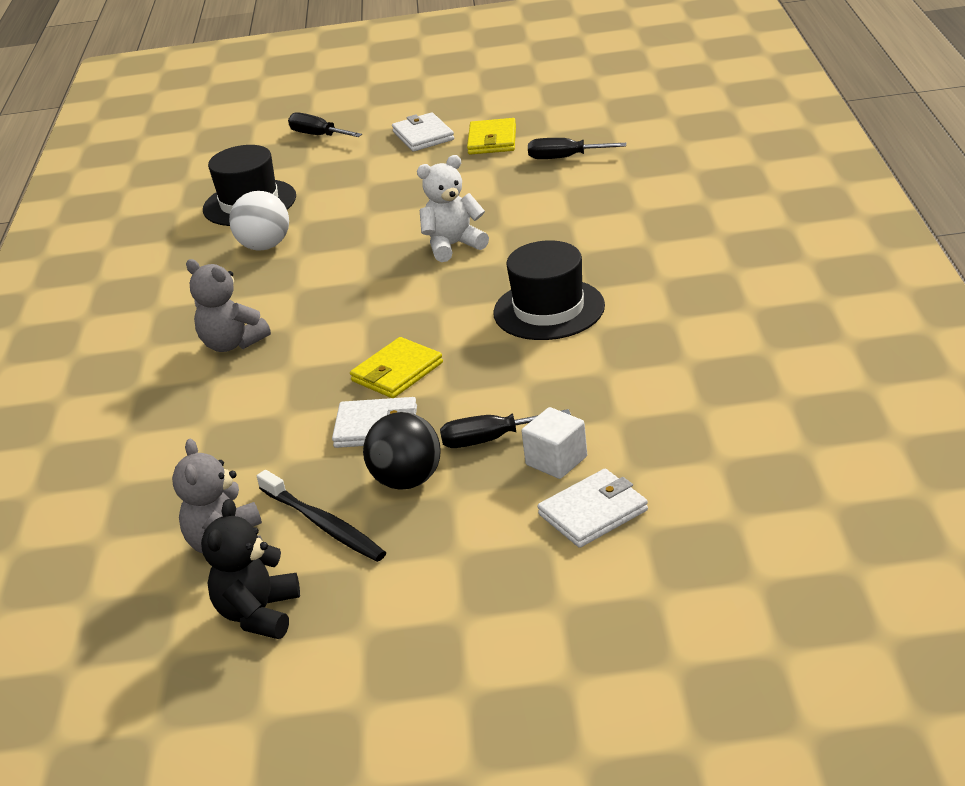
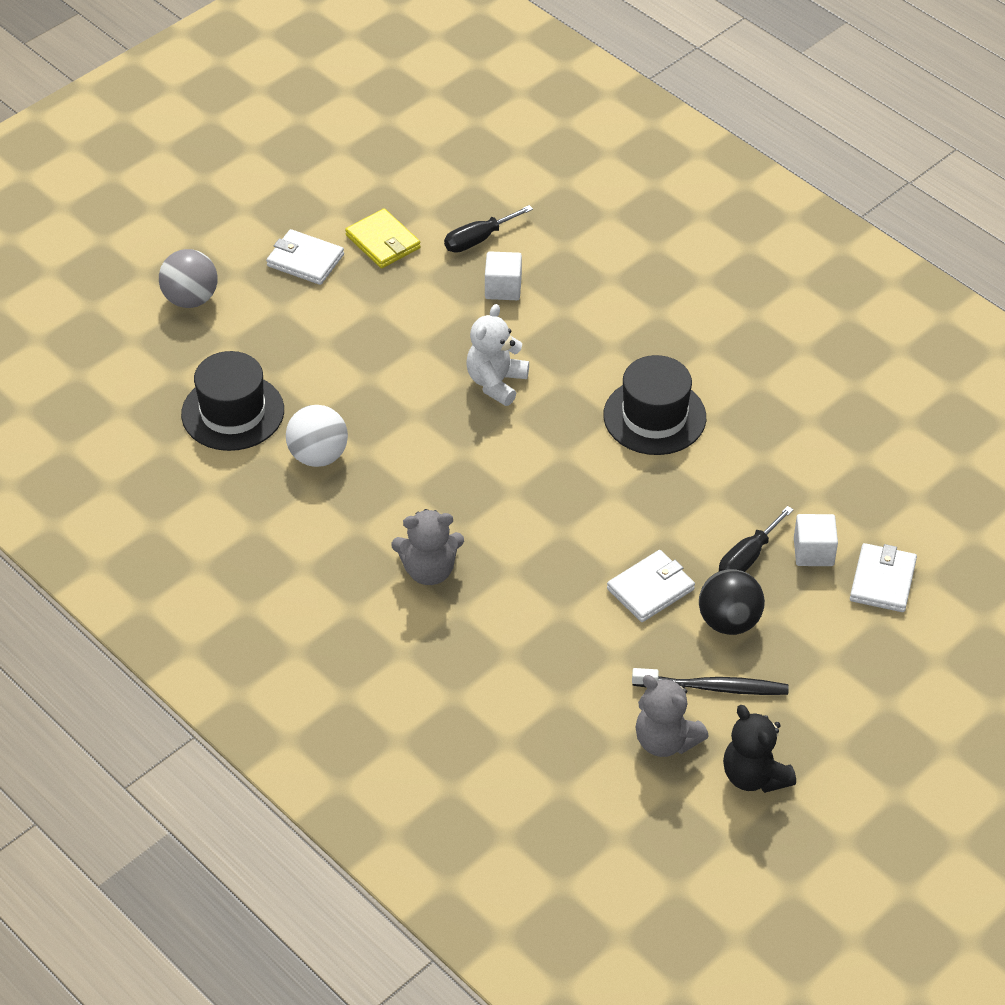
camera: 45 degrees left, 15 degrees up
(318, 135) = (190, 299): black screwdriver -> grey ball
(397, 372) = (605, 532): yellow wallet -> none
(542, 191) = (503, 288): none -> white cube

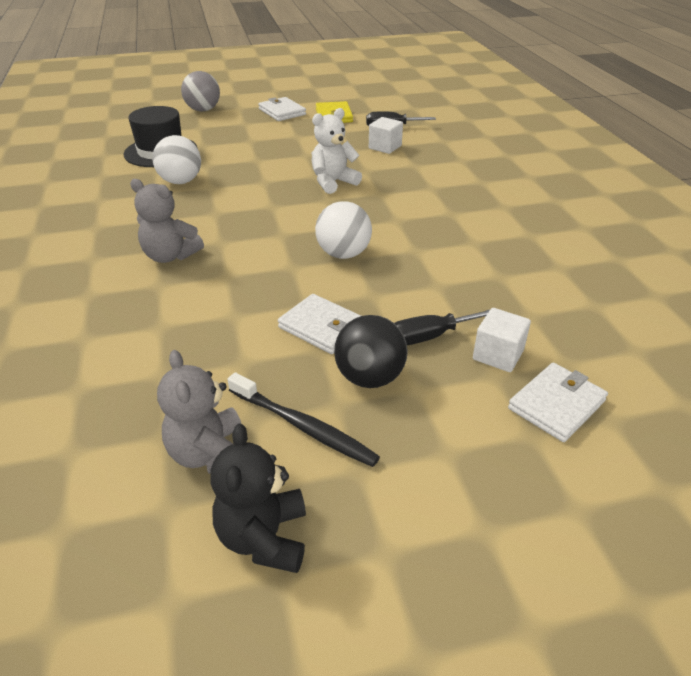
camera: 30 degrees right, 10 degrees down
(598, 491) = (343, 254): none -> white ball
(650, 589) = (322, 327): white wallet -> white wallet turned 45 degrees clockwise
(654, 416) = (429, 228): black hat -> none

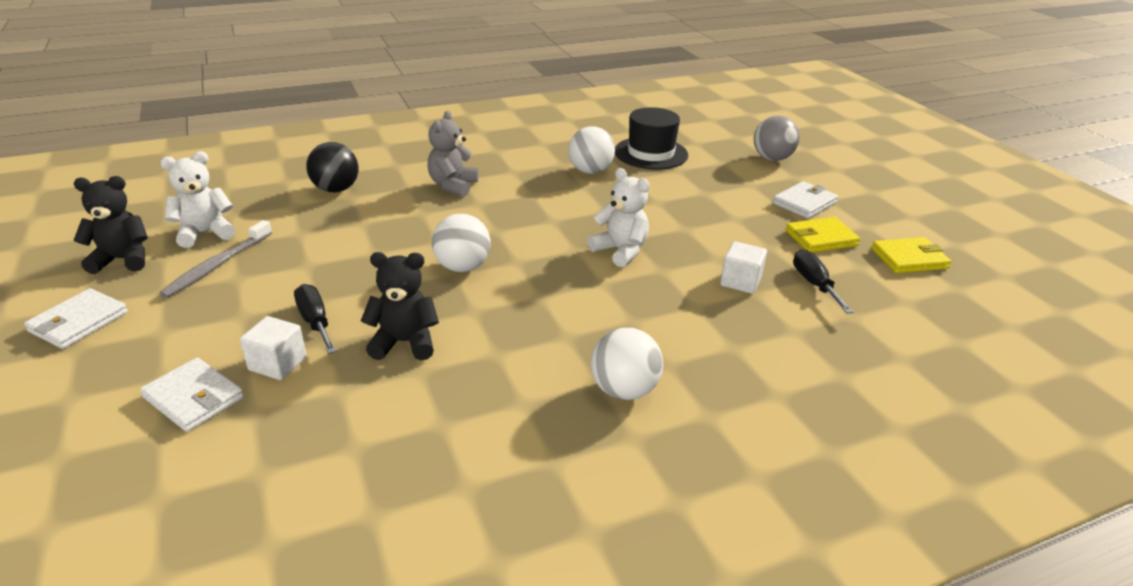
camera: 80 degrees right, 5 degrees down
(210, 454) = (205, 233): grey teddy bear -> white teddy bear
(304, 427) = (217, 265): black toothbrush -> grey toothbrush
(322, 327) = (340, 264): white wallet -> white wallet (79, 322)
(365, 98) = (909, 259): none -> yellow wallet
(369, 377) = (265, 291): black ball -> black ball (336, 189)
(461, 284) = (404, 342): none -> black teddy bear
(510, 198) = (624, 390): none -> white ball

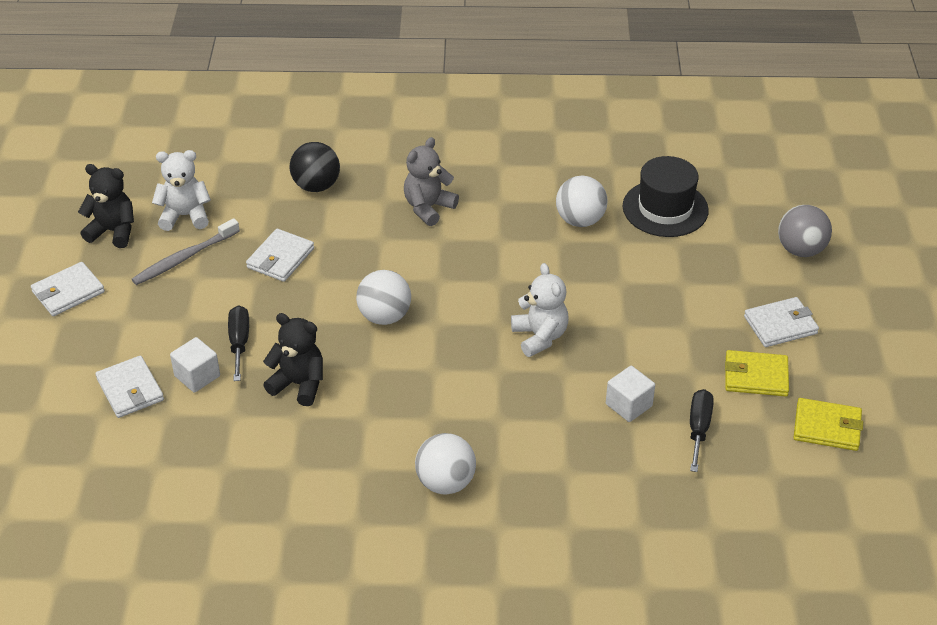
camera: 25 degrees right, 10 degrees up
(327, 245) = (280, 258): none -> white wallet

